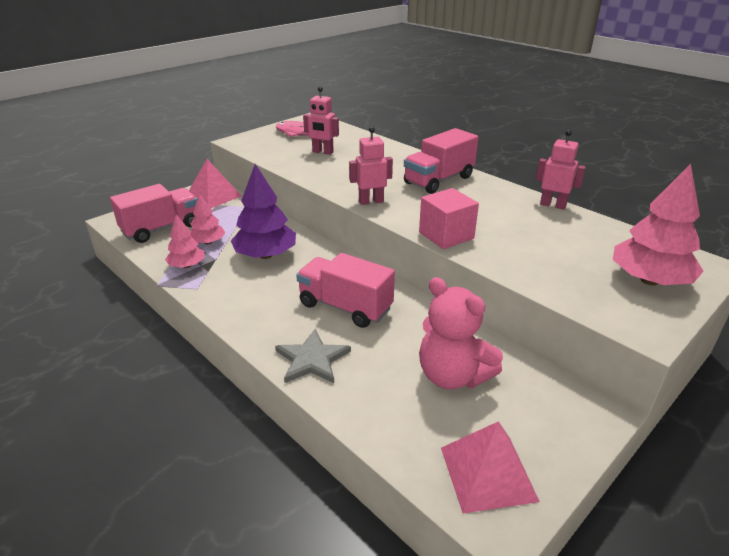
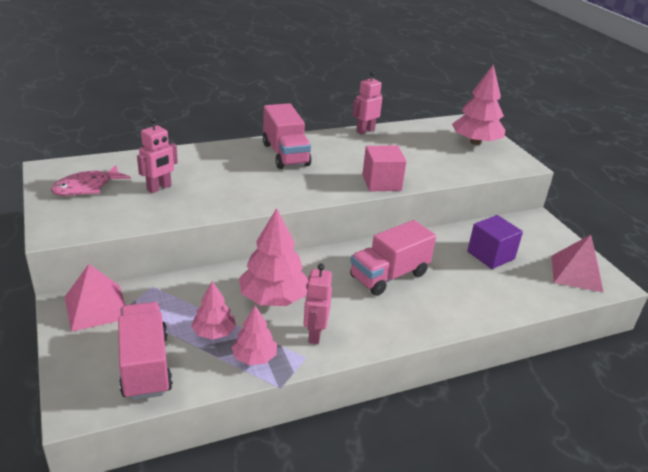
camera: 70 degrees left, 0 degrees up
(266, 255) = (273, 298): purple tree -> pink tree
(312, 359) = (450, 311): grey star -> none
(371, 201) = (299, 195): pink robot -> pink robot (315, 334)
(452, 376) = (490, 255): pink teddy bear -> purple cube

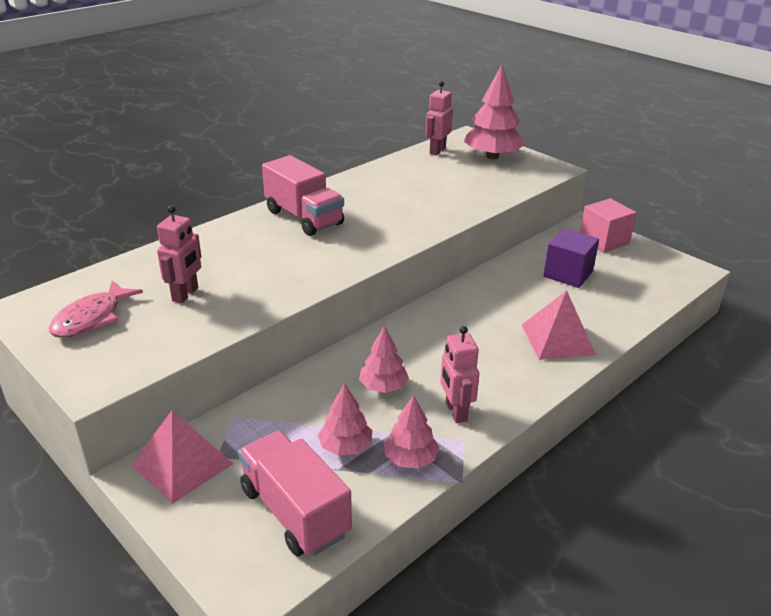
camera: 20 degrees left, 0 degrees up
(273, 298) = (383, 386): pink tree -> pink tree, size x0.58
(365, 131) = (370, 170): pink robot -> pink robot (437, 151)
(381, 182) = (432, 223): pink cube -> pink cube (604, 240)
(389, 275) = (485, 324): pink truck -> none
(576, 273) = (657, 269): pink pyramid -> pink pyramid (557, 339)

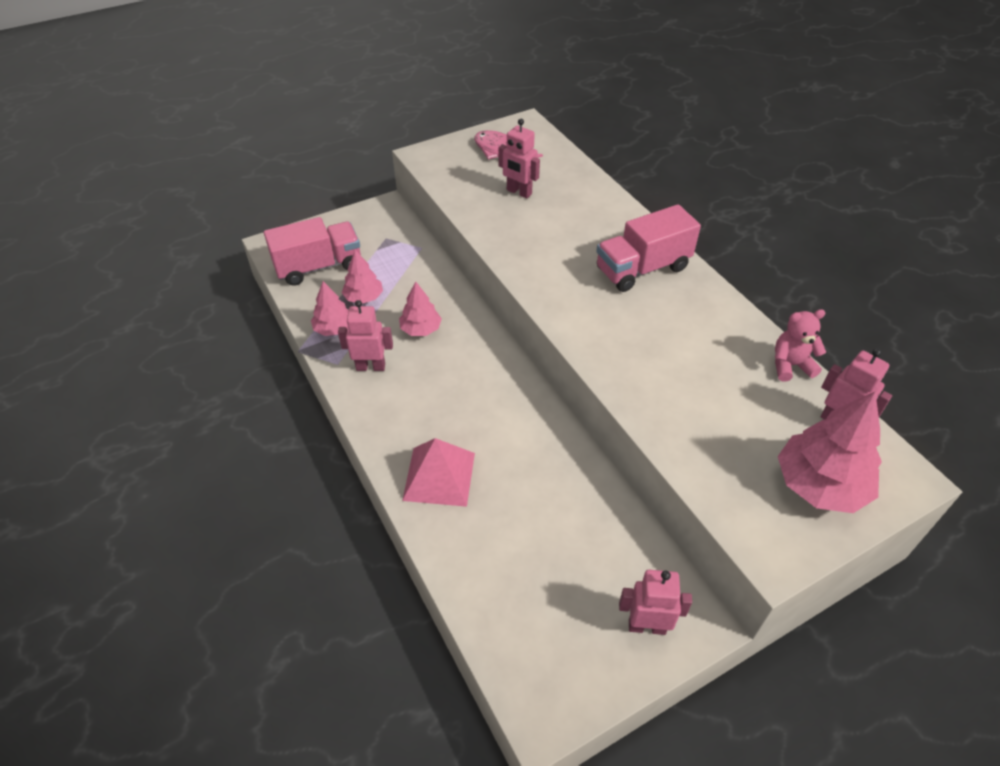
camera: 105 degrees right, 15 degrees up
(182, 464) = (386, 223): pink pyramid -> none
(393, 163) = (790, 365): none -> pink teddy bear
(568, 274) = (565, 539): purple cube -> none
(604, 240) = (647, 626): pink cube -> pink robot

